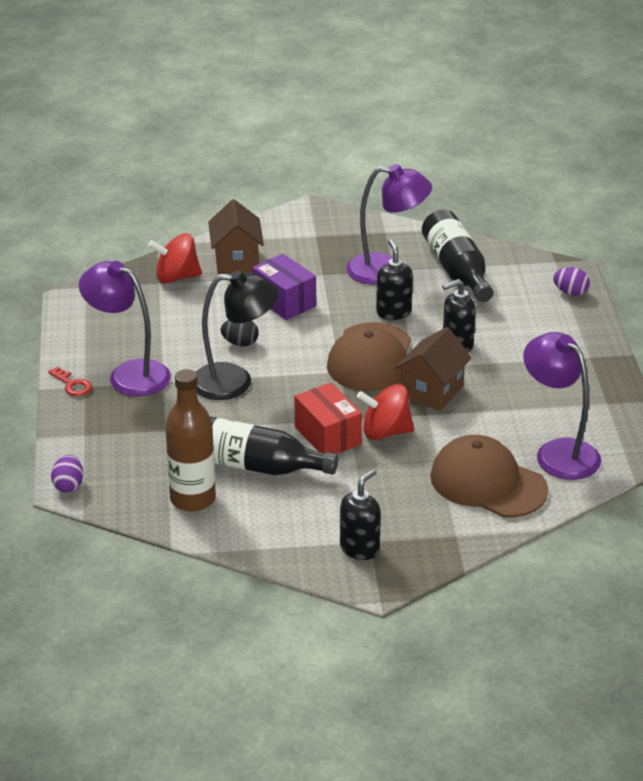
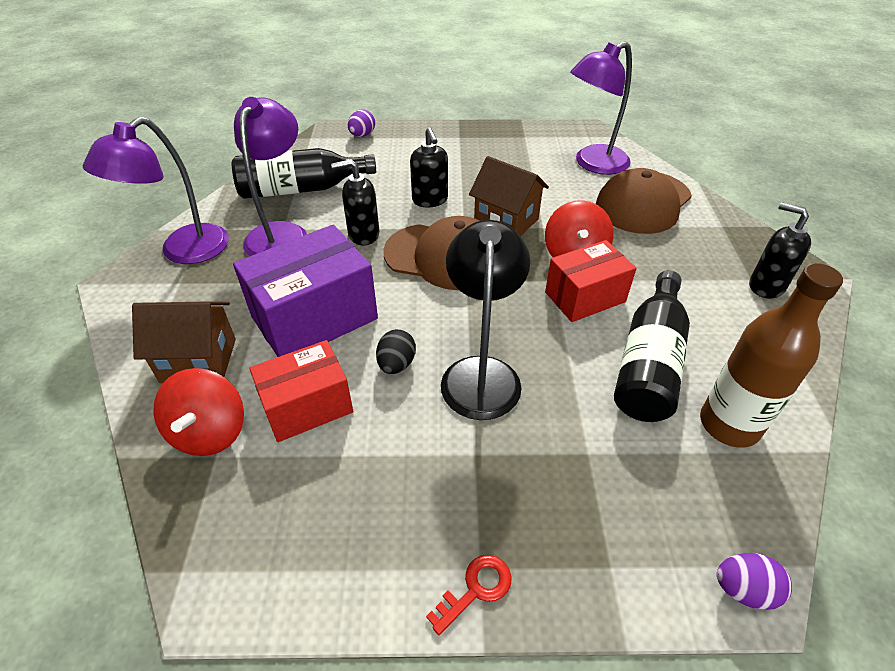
camera: 85 degrees left, 10 degrees up
(129, 374) = (452, 499): purple lamp -> purple lamp (184, 252)
(199, 310) = (307, 406): none -> red box
(284, 301) = (314, 318): purple box -> purple box, size x1.53

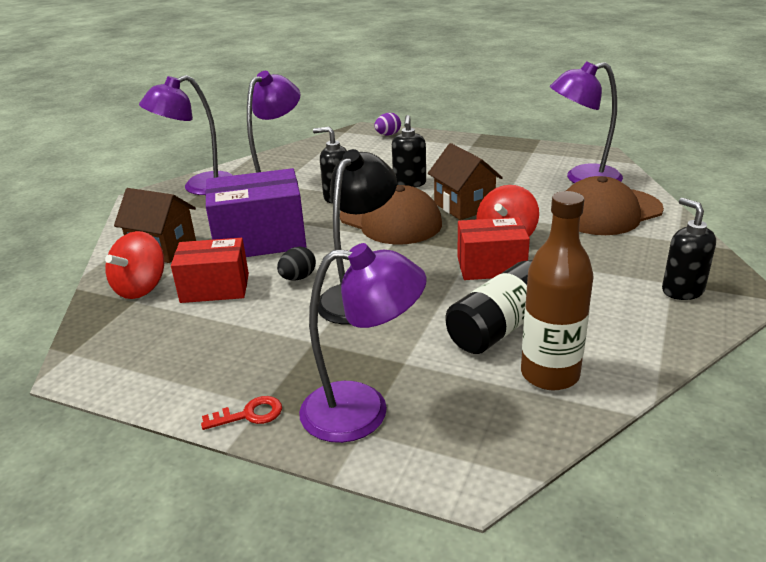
camera: 25 degrees right, 15 degrees down
(301, 189) = (312, 163): black bottle -> none
(592, 537) = (363, 411): none -> purple lamp
(744, 589) = (463, 476): purple egg -> none

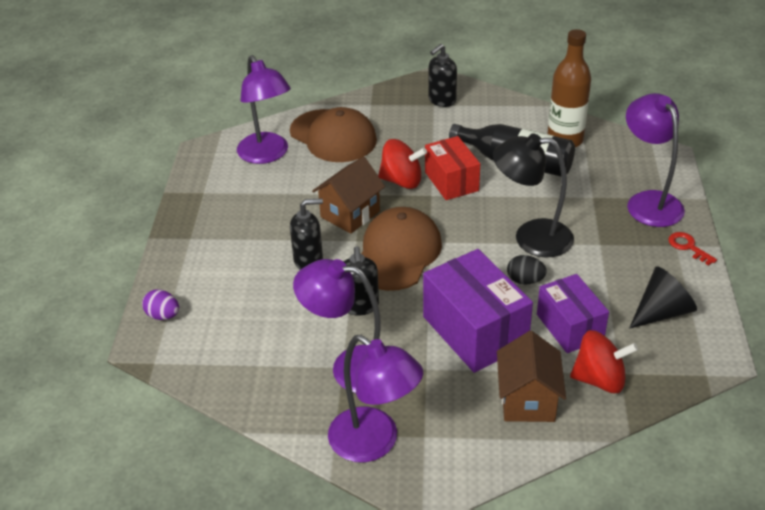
camera: 110 degrees left, 10 degrees up
(173, 352) = (661, 312): none -> black cone
(215, 288) = (569, 327): red box -> purple box

